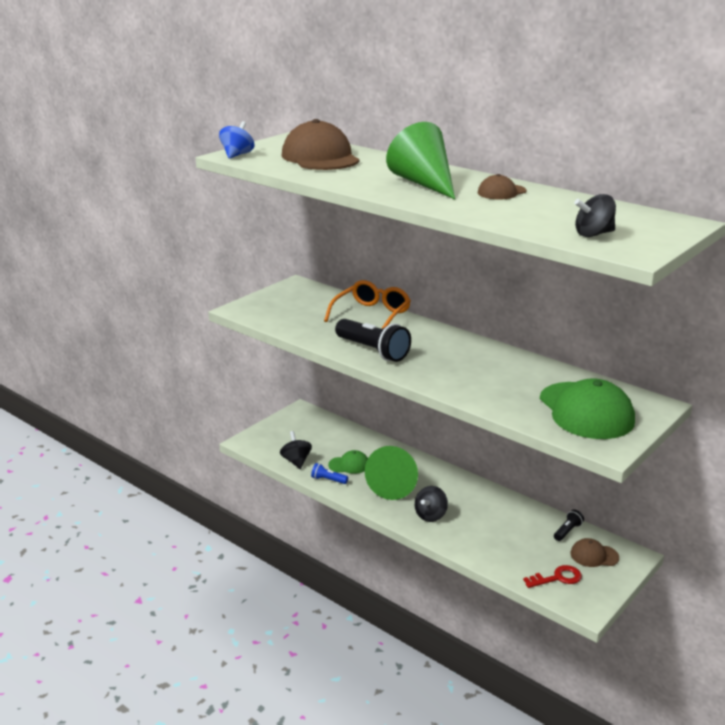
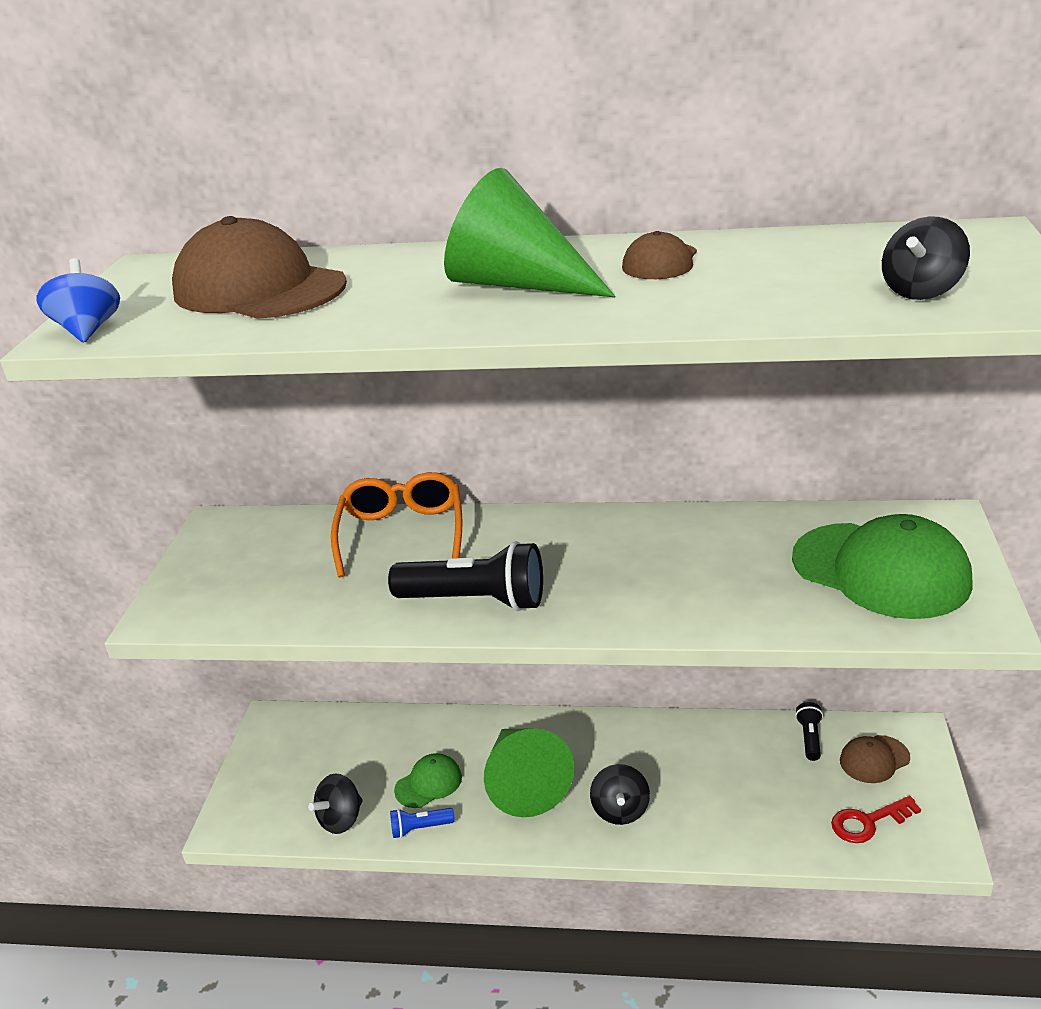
camera: 30 degrees left, 5 degrees up
(296, 461) = (341, 819): black spinning top -> black spinning top turned 90 degrees counterclockwise
(557, 578) = (868, 822): red key -> red key turned 150 degrees counterclockwise

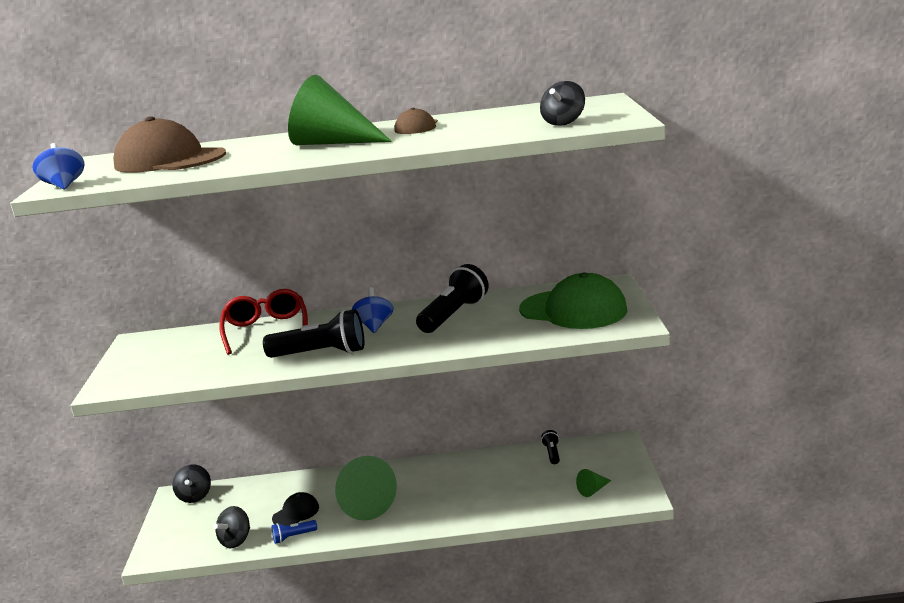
camera: 10 degrees left, 10 degrees down
(402, 534) = (266, 330): orange glasses -> red glasses
(428, 783) = (296, 513): green cap -> black cap
(563, 552) = (375, 326): none -> blue spinning top
(620, 810) = (430, 508): black spinning top -> black spinning top (195, 496)
(686, 549) = (454, 315): none -> black flashlight
(868, 822) = (593, 490): red key -> green cone
(874, 759) = (594, 458): brown cap -> none

